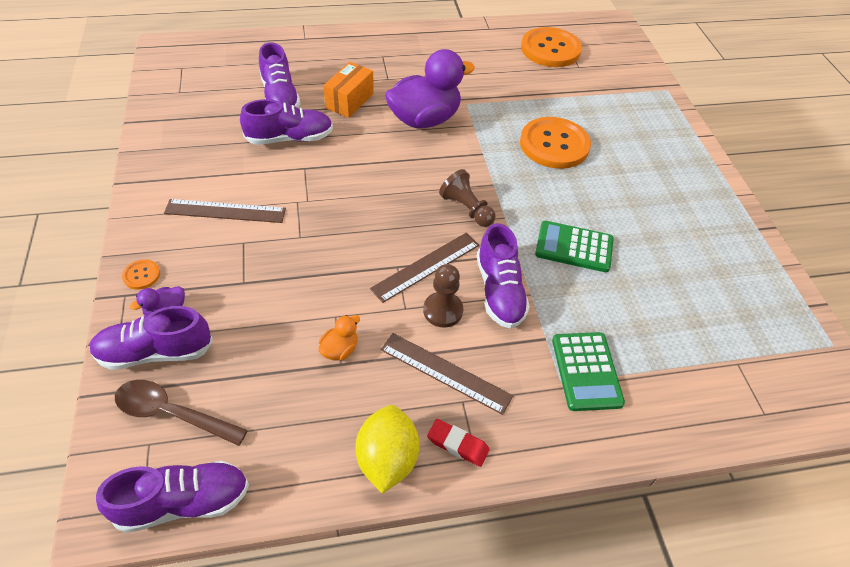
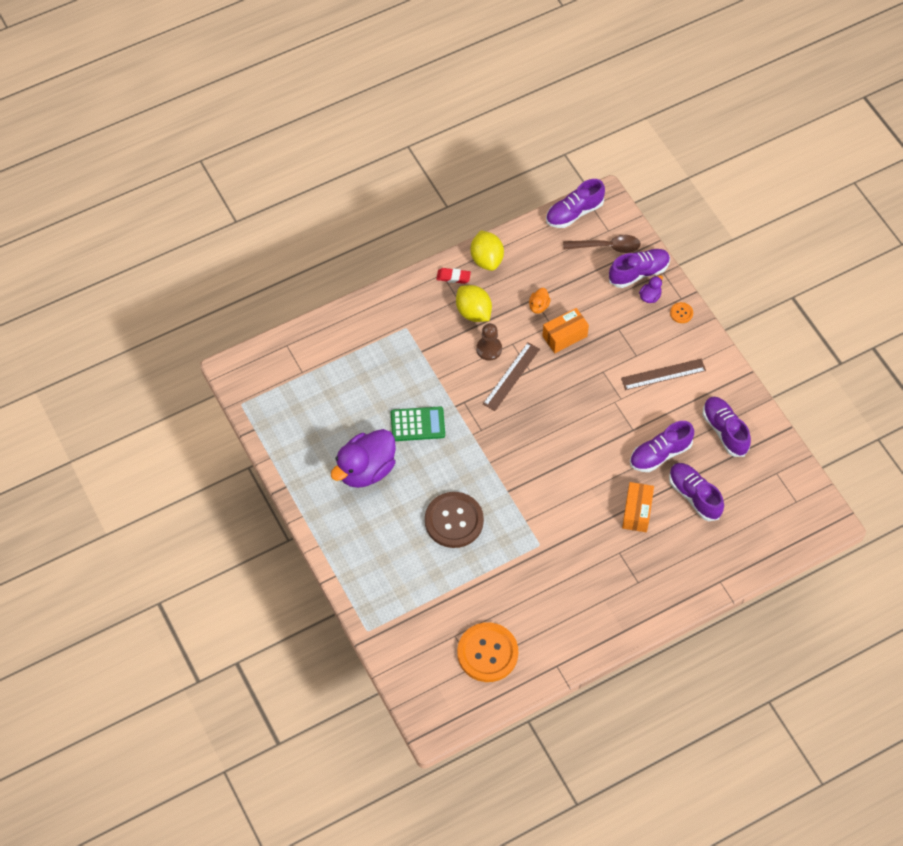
camera: 165 degrees right, 10 degrees up
(325, 295) = (564, 336): none -> orange box
(424, 119) = (567, 512): purple duck -> purple duck (366, 470)
(445, 372) = (473, 312): brown ruler -> yellow lemon
(466, 209) = (501, 432): brown pawn -> none
(499, 291) = (458, 374): purple shoe -> purple shoe (725, 431)
(554, 145) = (454, 521): orange button -> brown button
(586, 371) = (392, 338): green calculator -> none

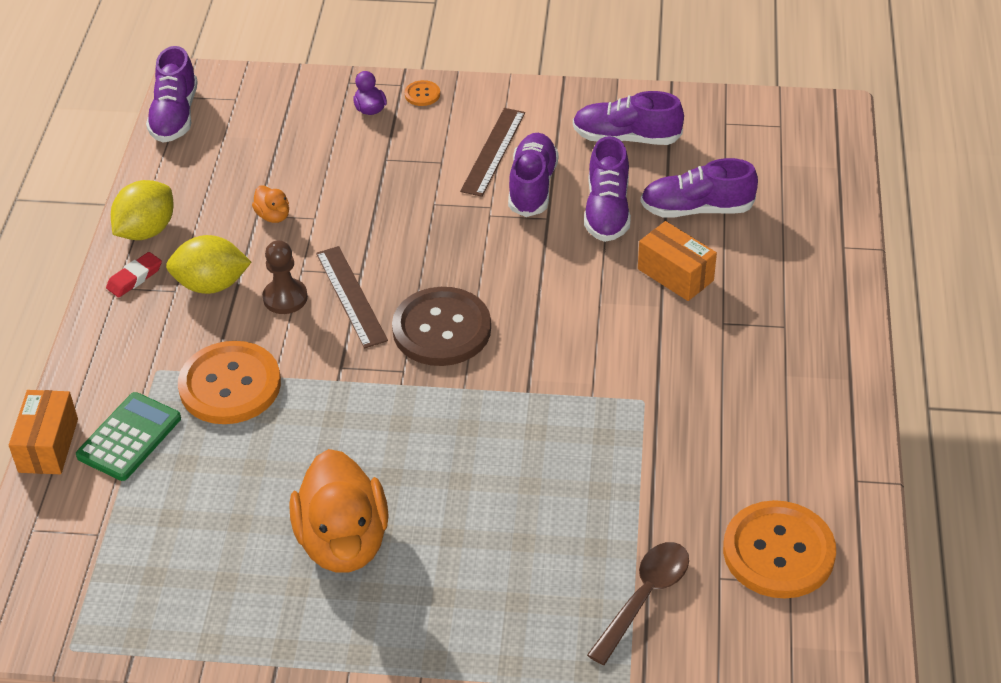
camera: 55 degrees left, 15 degrees down
(366, 470) = (343, 541): purple duck -> orange duck
(417, 424) = (326, 438): green calculator -> green calculator (129, 437)
(419, 364) = (230, 385): none -> orange button
(454, 521) = (524, 478): brown button -> brown button (441, 329)
(486, 259) = (146, 231): yellow lemon -> yellow lemon turned 75 degrees counterclockwise
(564, 336) = (344, 213): orange box -> orange box (48, 445)
(606, 247) = (257, 111): brown spoon -> brown spoon (644, 598)
(638, 273) = (325, 102): purple shoe -> purple shoe (532, 186)

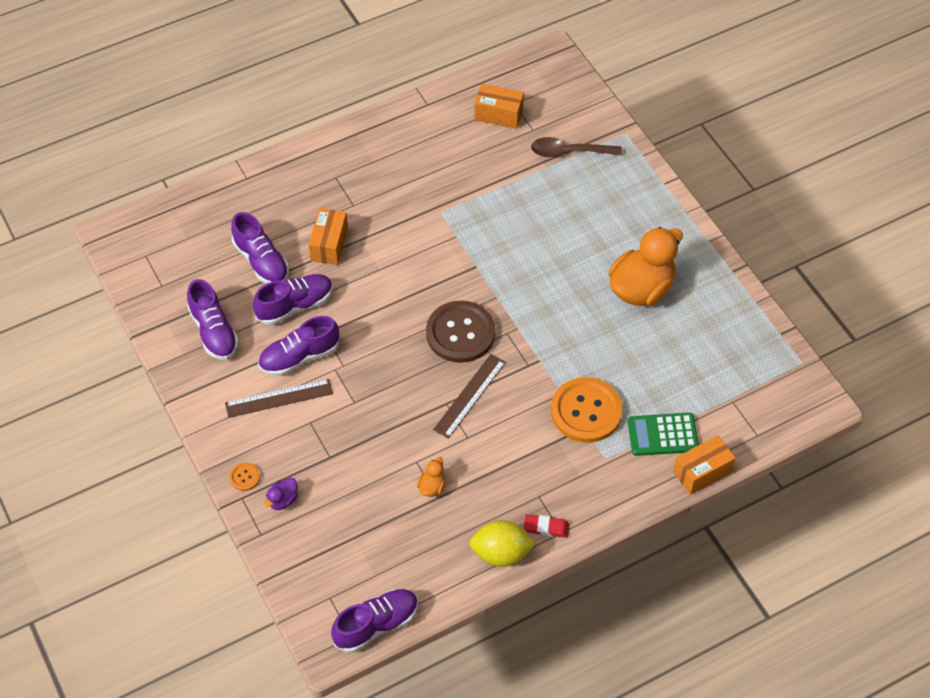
camera: 125 degrees left, 10 degrees up
(211, 285) = (518, 478): yellow lemon -> none
(285, 298) = (497, 430): brown pawn -> none
(778, 552) = (498, 114): orange button -> orange box

